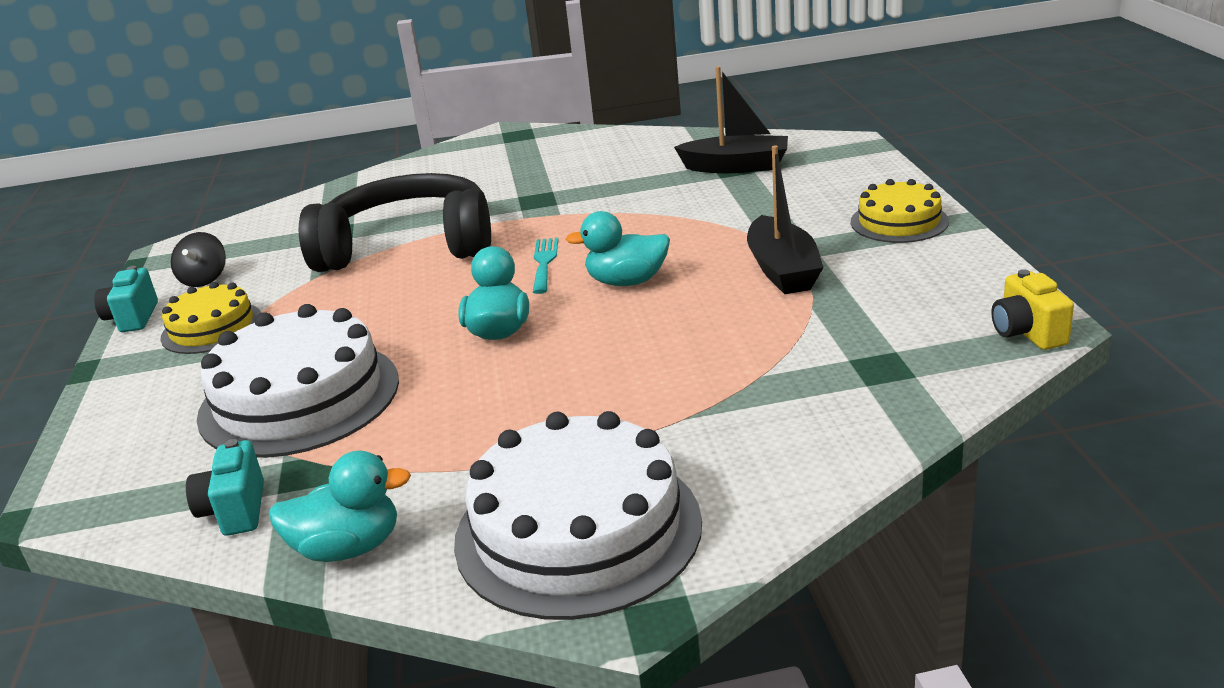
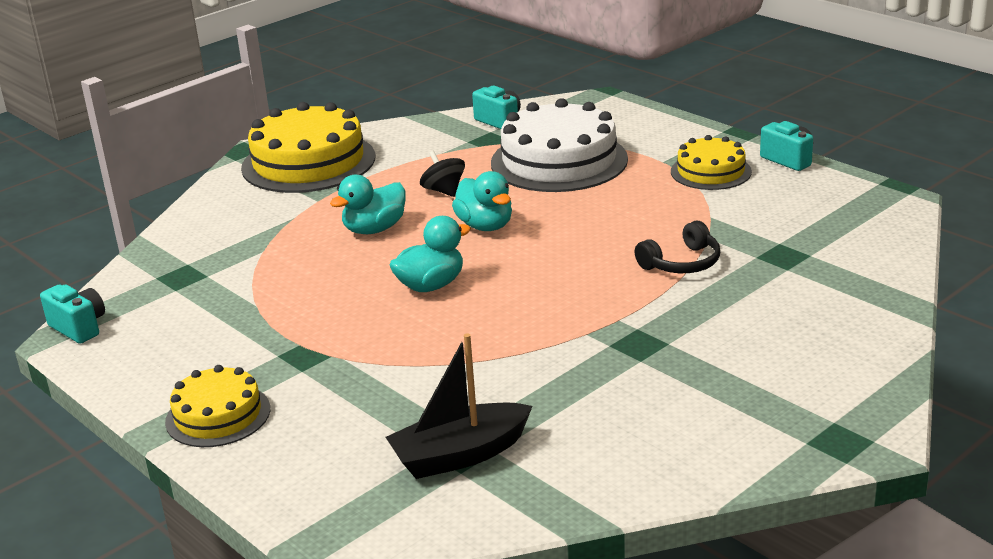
camera: 145 degrees right, 0 degrees up
(204, 279) = (804, 193): black spinning top -> black spinning top (444, 191)
(348, 548) = (417, 128): turquoise duck -> turquoise duck (374, 229)
(408, 246) = (682, 263): black headphones -> black headphones, size x0.44
(544, 263) = (527, 282): turquoise fork -> none
(578, 530) = (308, 162): white cake -> yellow cake
(782, 270) = (302, 330): black boat -> none
(1027, 333) = (79, 328): yellow camera -> turquoise camera

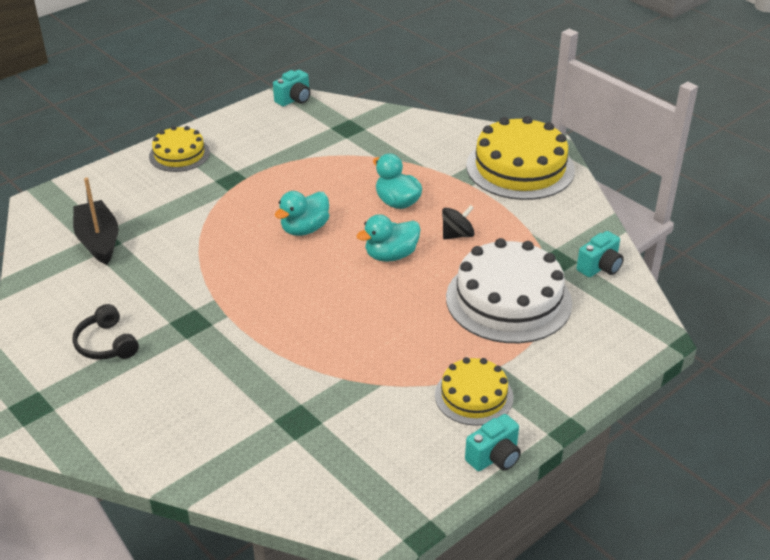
camera: 90 degrees right, 10 degrees up
(431, 285) = (304, 229): turquoise duck -> turquoise duck turned 75 degrees clockwise
(682, 263) = (302, 357): black headphones -> black headphones (106, 344)

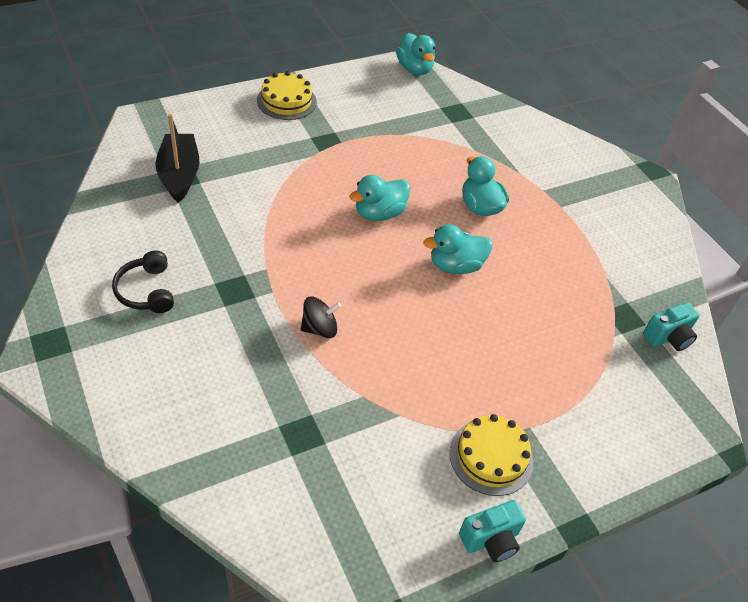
camera: 10 degrees right, 10 degrees up
(294, 99) = (414, 69): turquoise camera -> turquoise duck
(457, 235) = (530, 260): black spinning top -> black spinning top (319, 328)
(508, 300) = (561, 350): white cake -> none
(520, 168) = (616, 199): yellow cake -> none

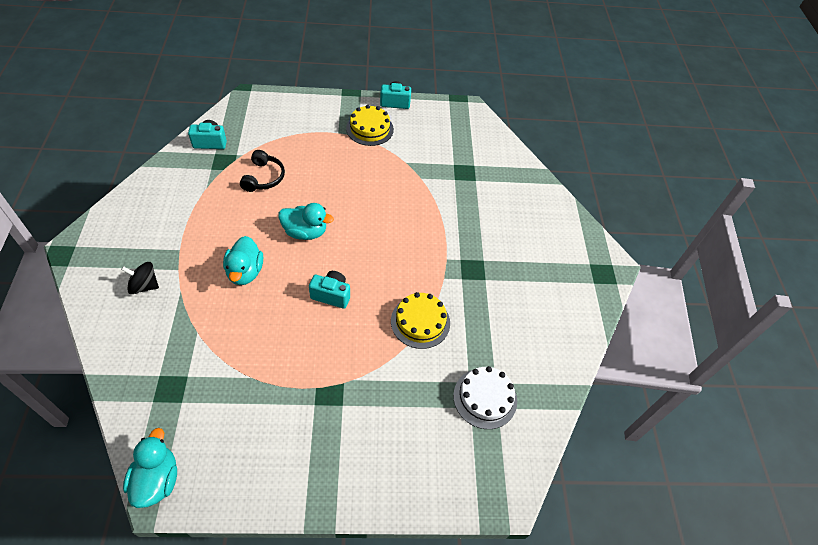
camera: 155 degrees left, 5 degrees up
(146, 291) = (535, 290): black headphones -> black headphones (263, 177)
(179, 175) = (485, 398): black boat -> white cake
(286, 101) = (339, 472): yellow cake -> yellow cake (420, 322)
(319, 328) = (426, 223): black spinning top -> black spinning top (144, 285)
(379, 213) = (331, 295): turquoise duck -> turquoise camera

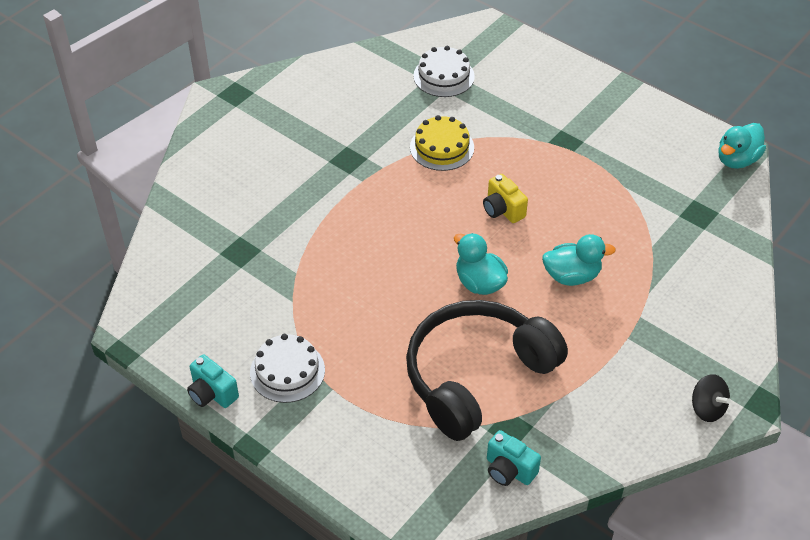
camera: 135 degrees left, 5 degrees down
(144, 285) = (683, 317): black spinning top -> black spinning top (707, 408)
(245, 272) = (572, 276): turquoise duck -> turquoise duck turned 45 degrees clockwise
(263, 177) = (476, 376): black headphones -> black headphones, size x2.26
(331, 295) = (502, 210): turquoise camera -> yellow camera
(369, 129) = (287, 371): yellow cake -> white cake

